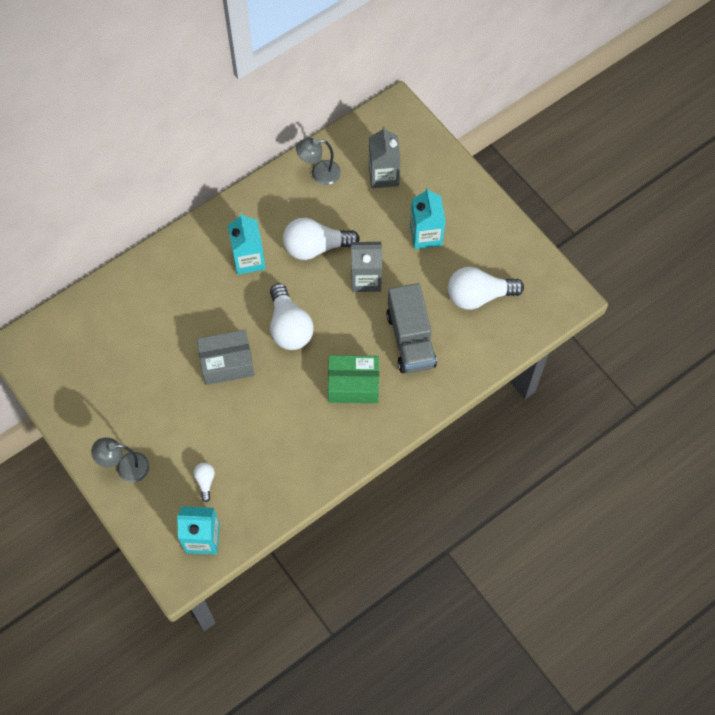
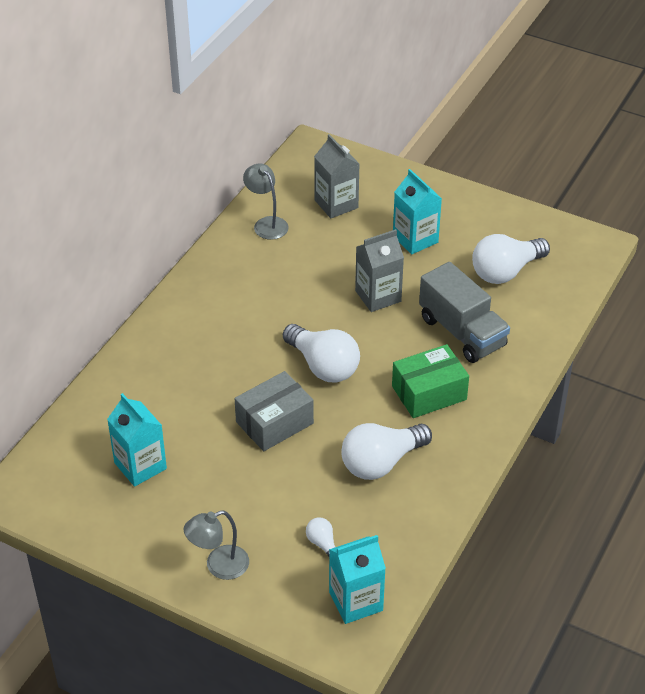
camera: 25 degrees left, 20 degrees down
(249, 260) = (238, 322): turquoise carton -> turquoise carton (140, 466)
(316, 247) = (305, 287): white light bulb -> white light bulb (381, 462)
(319, 173) = (266, 224): grey lamp -> grey lamp turned 90 degrees clockwise

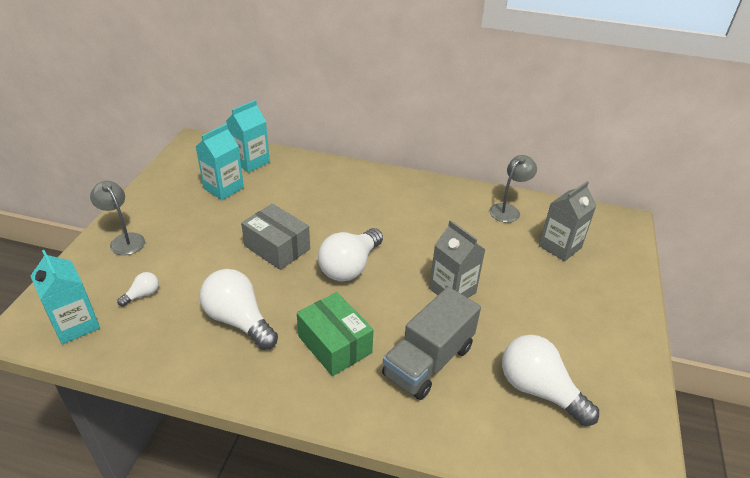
camera: 75 degrees right, 5 degrees down
(415, 239) = (546, 307): turquoise carton -> turquoise carton (250, 162)

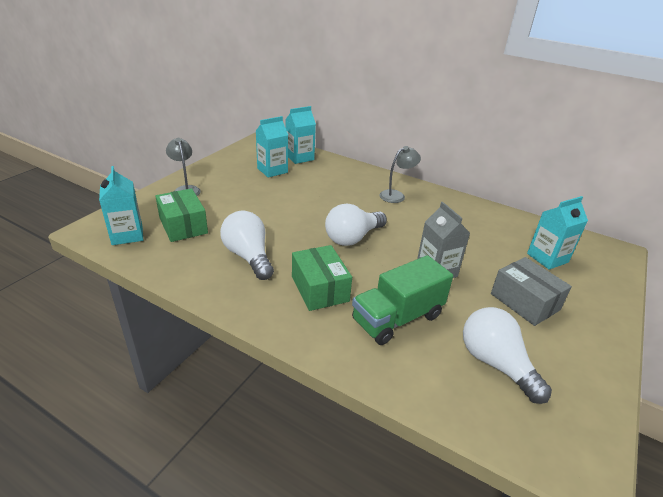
camera: 15 degrees right, 5 degrees down
(142, 295) = (183, 226): white light bulb -> green box
(277, 247) = (298, 214): grey box -> grey box (524, 302)
(428, 361) = (397, 318): grey truck -> green truck
(508, 210) = (505, 223): grey lamp -> grey lamp (396, 195)
(560, 247) = (547, 258): grey carton -> turquoise carton

